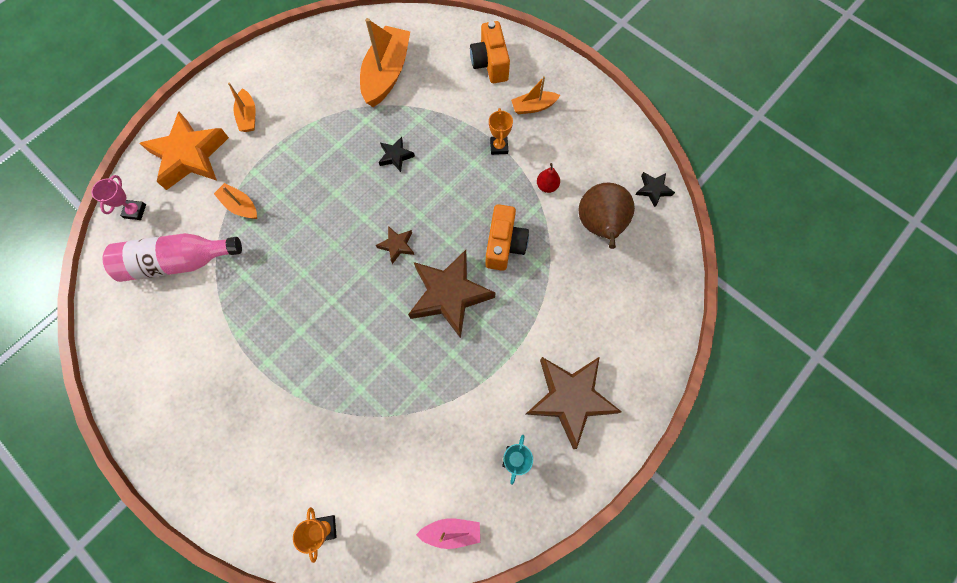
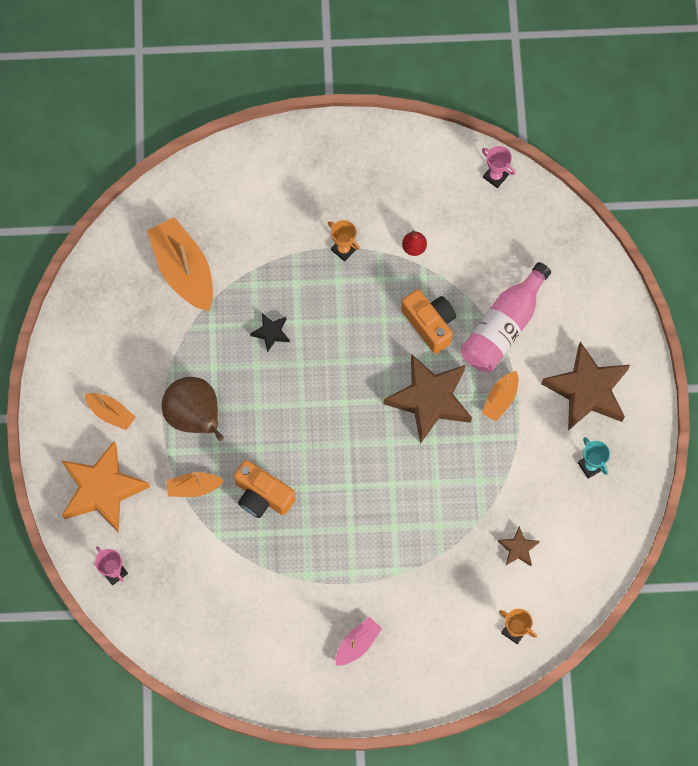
camera: 45 degrees left, 0 degrees up
(178, 262) = (198, 573): pink bottle -> pink bottle (503, 327)
(397, 245) = (351, 401): brown star -> brown star (518, 548)
(451, 531) = (597, 550): pink boat -> pink boat (357, 643)
(490, 63) = (260, 182): orange camera -> orange camera (262, 496)
(533, 107) = (335, 189): orange boat -> orange boat (500, 399)
(600, 226) = (485, 243): brown pear -> brown pear (195, 417)
(653, 190) = (495, 176): black star -> pink trophy

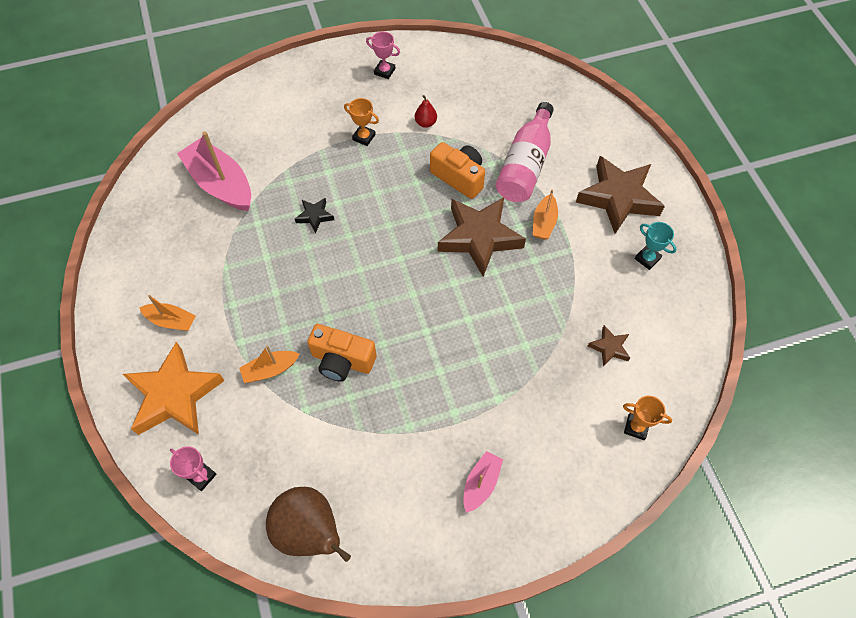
camera: 15 degrees left, 10 degrees down
(184, 270) = (221, 184): orange boat -> pink boat
(195, 417) = (257, 304): brown pear -> brown pear (310, 532)
(495, 176) = (478, 59): pink trophy -> pink trophy (384, 71)

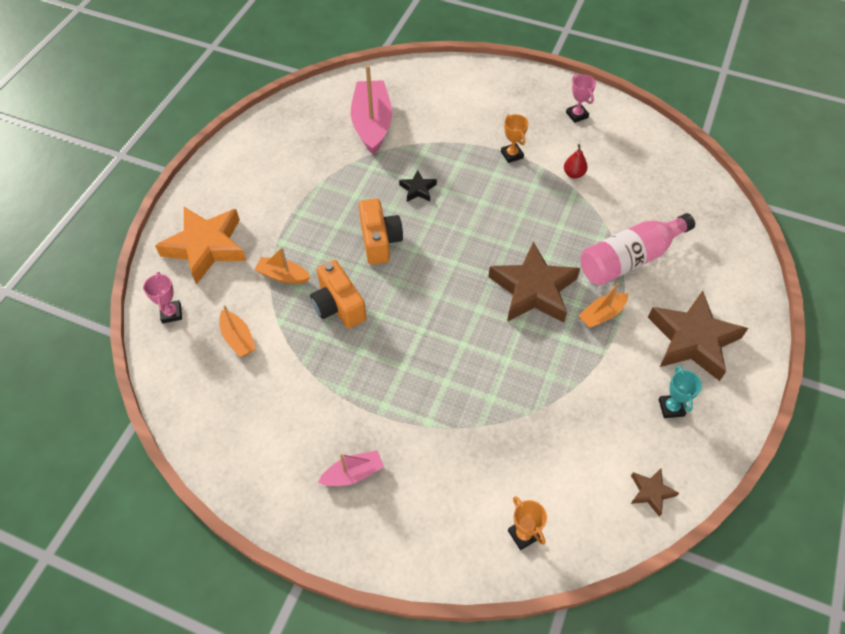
camera: 40 degrees right, 5 degrees down
(171, 321) = (251, 196): orange boat -> orange boat (238, 339)
(310, 532) = (202, 407): brown pear -> none
(459, 177) = (561, 232): orange camera -> orange camera (379, 241)
(609, 348) = (562, 454): brown star -> brown star (651, 492)

